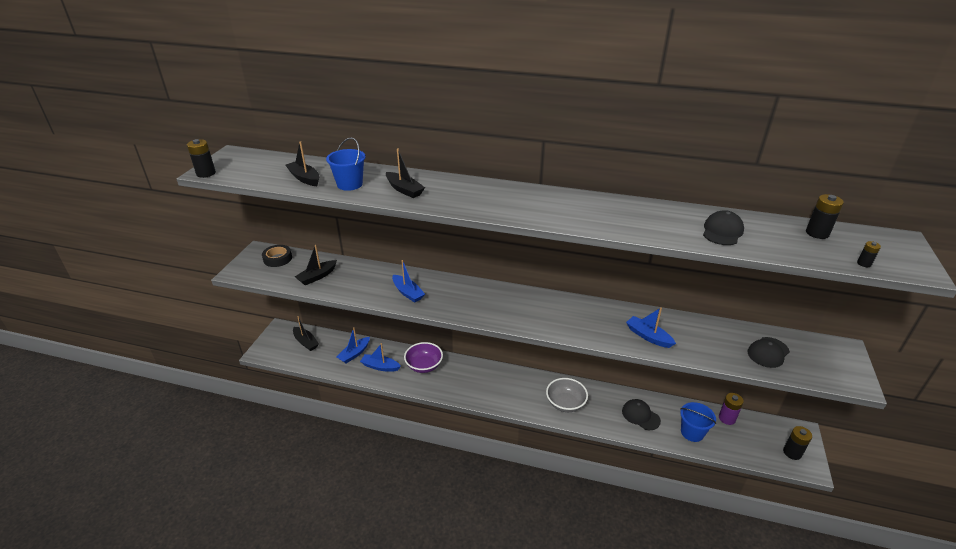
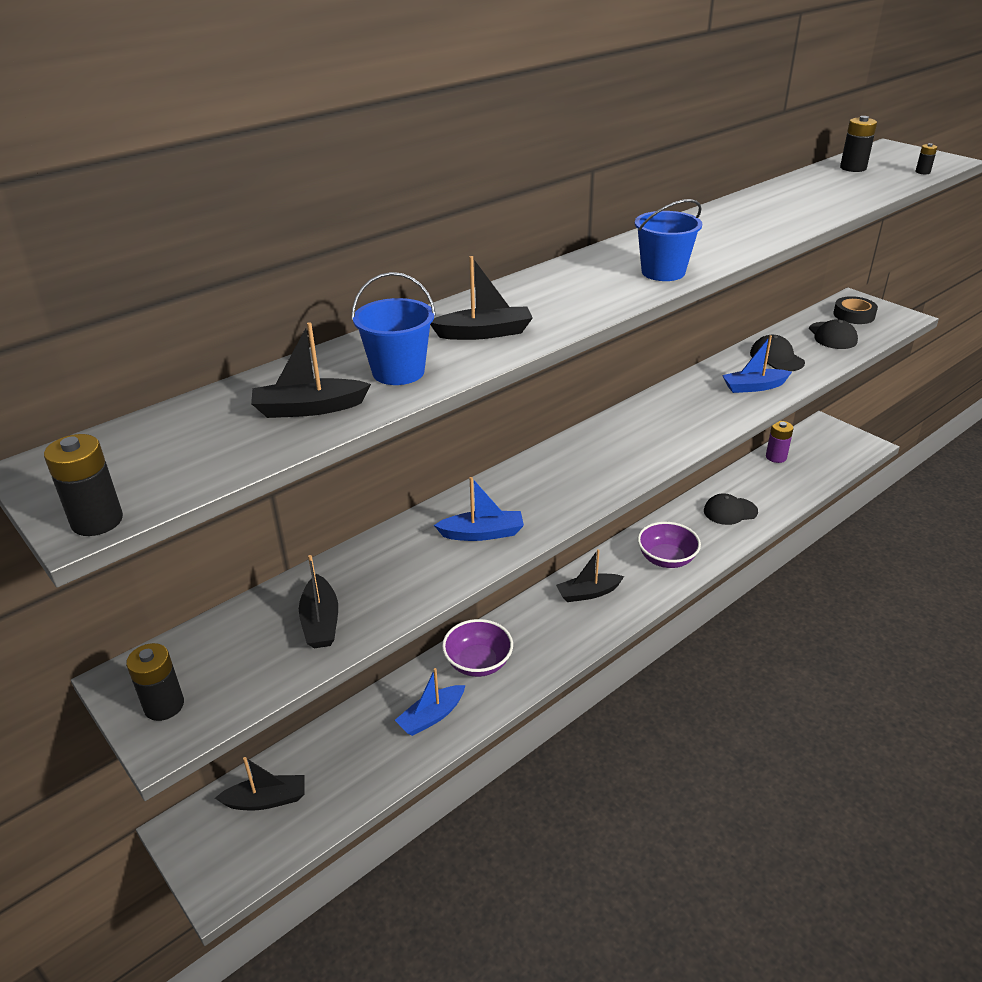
camera: 55 degrees left, 0 degrees up
(277, 258) = (193, 659): black tape -> black tape (854, 315)
(354, 354) = (368, 739): blue boat -> none
(506, 383) = (588, 593): none -> black boat
(565, 403) = (666, 559): grey bowl -> purple bowl
(692, 432) = (779, 489): blue bucket -> blue bucket (663, 272)
(722, 231) = (813, 199): black cap -> black cap (776, 358)
(792, 452) = (846, 444): black battery -> black battery (164, 705)

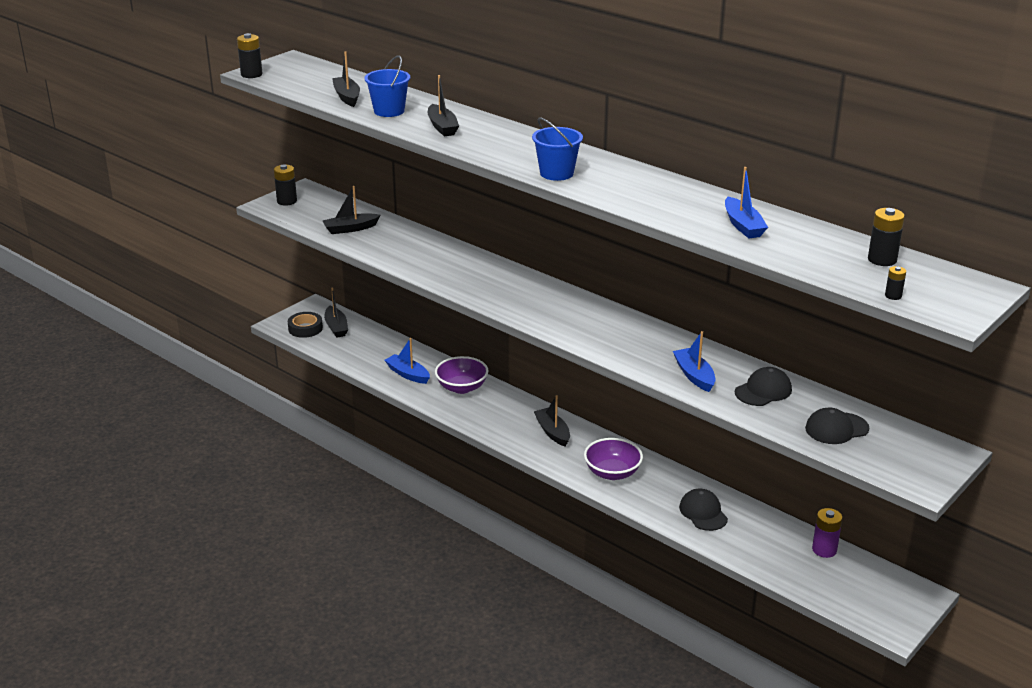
camera: 80 degrees right, 5 degrees down
(482, 533) = (441, 267): blue boat -> blue boat (743, 225)
(854, 315) = (904, 448): black tape -> black tape (305, 328)

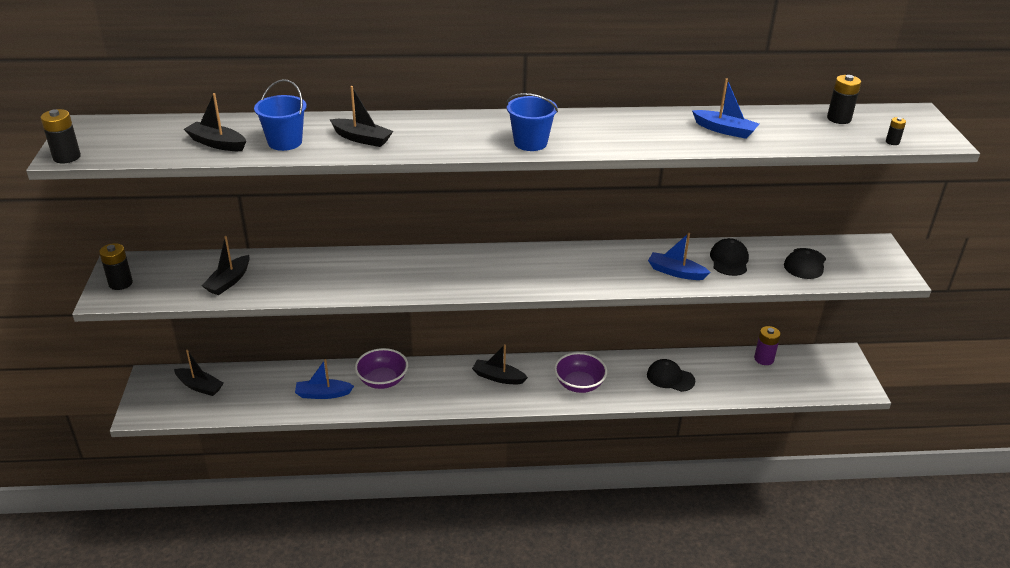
camera: 45 degrees left, 5 degrees up
(305, 328) = (171, 403): black tape -> none

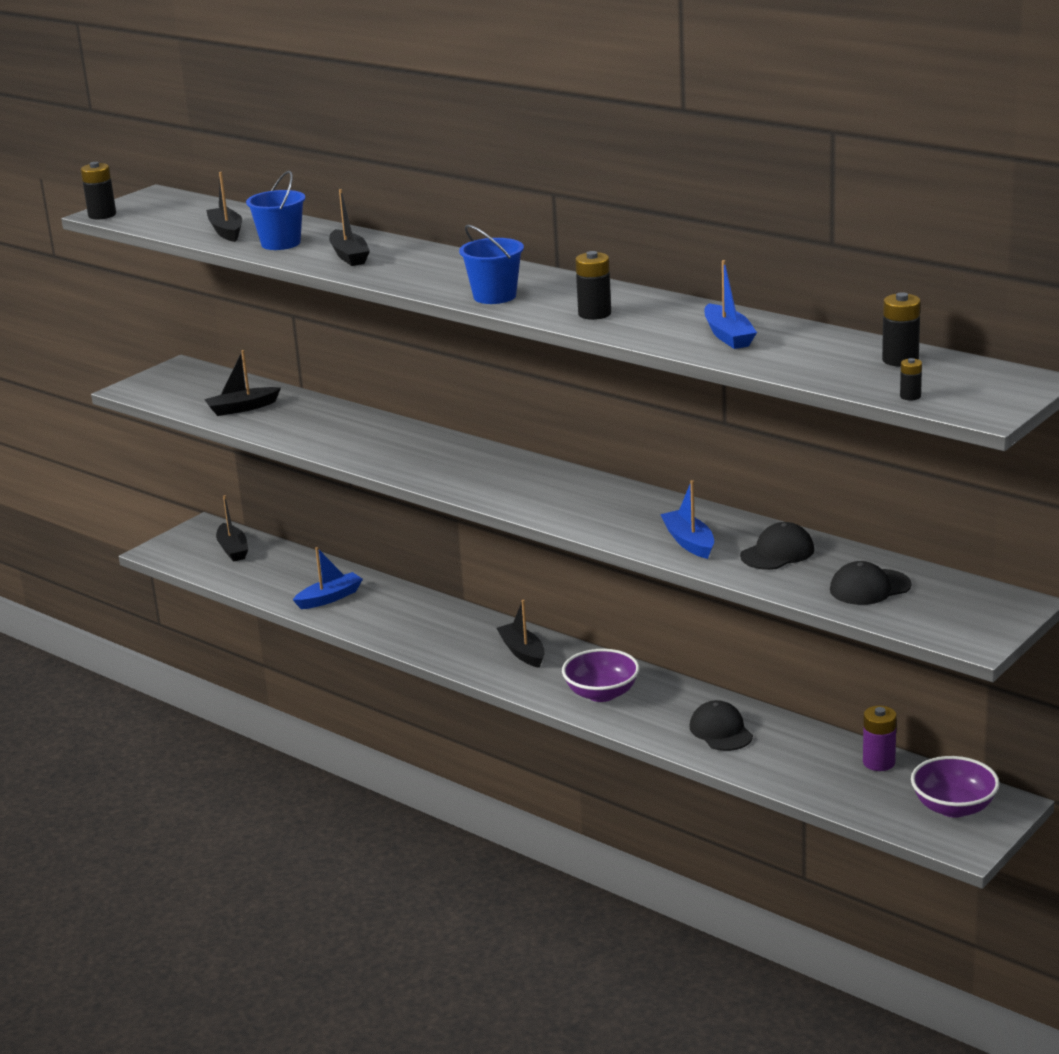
camera: 45 degrees right, 10 degrees down
(120, 283) = (157, 382): black battery -> black battery (594, 314)
(323, 394) = (329, 598): blue boat -> blue boat turned 105 degrees clockwise
(382, 380) = (401, 608): purple bowl -> purple bowl (953, 807)

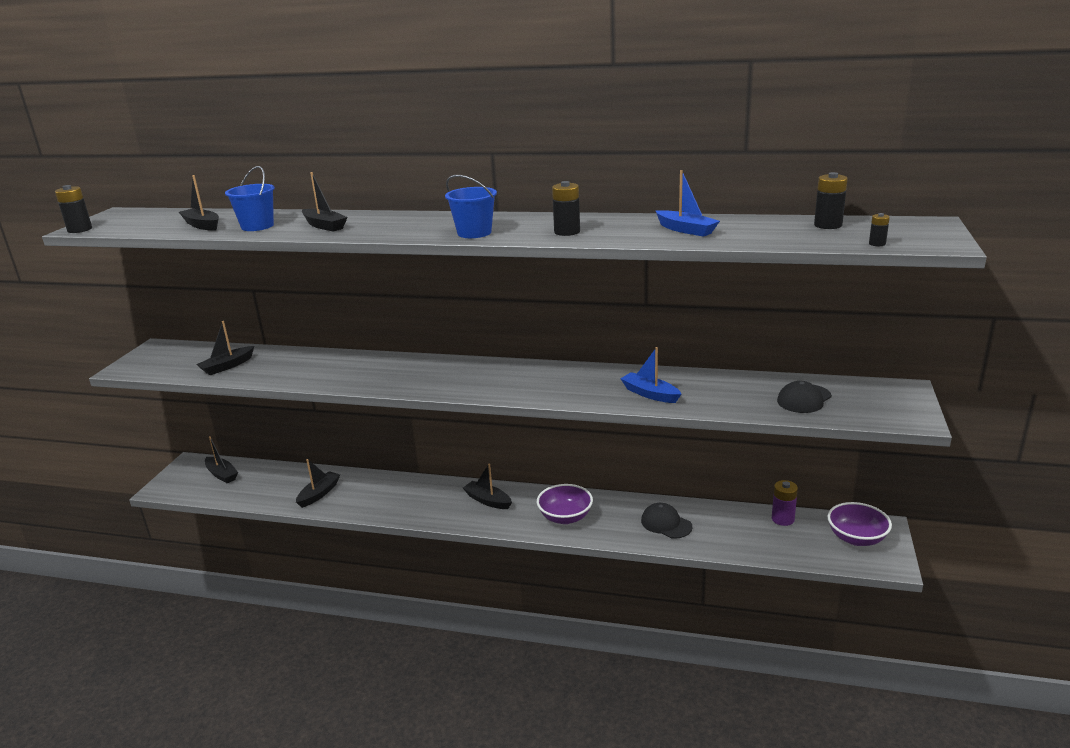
camera: 25 degrees left, 0 degrees up
(329, 598) = (319, 494): blue boat -> black boat
(777, 553) = (717, 389): black cap -> none

